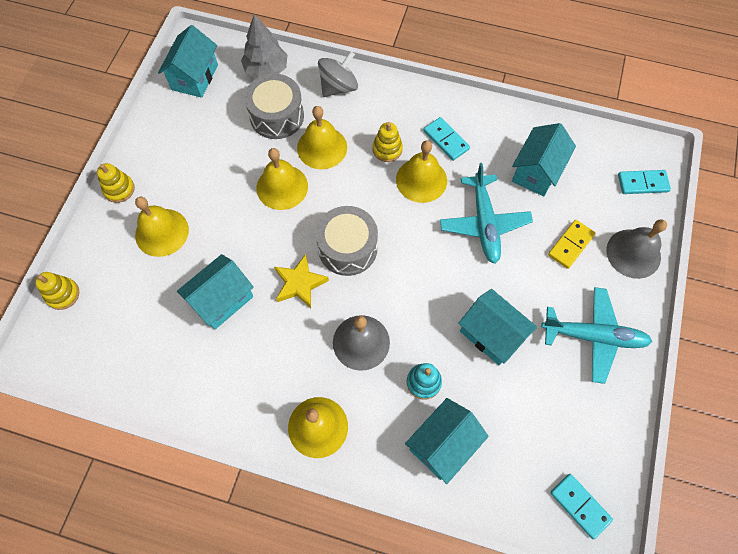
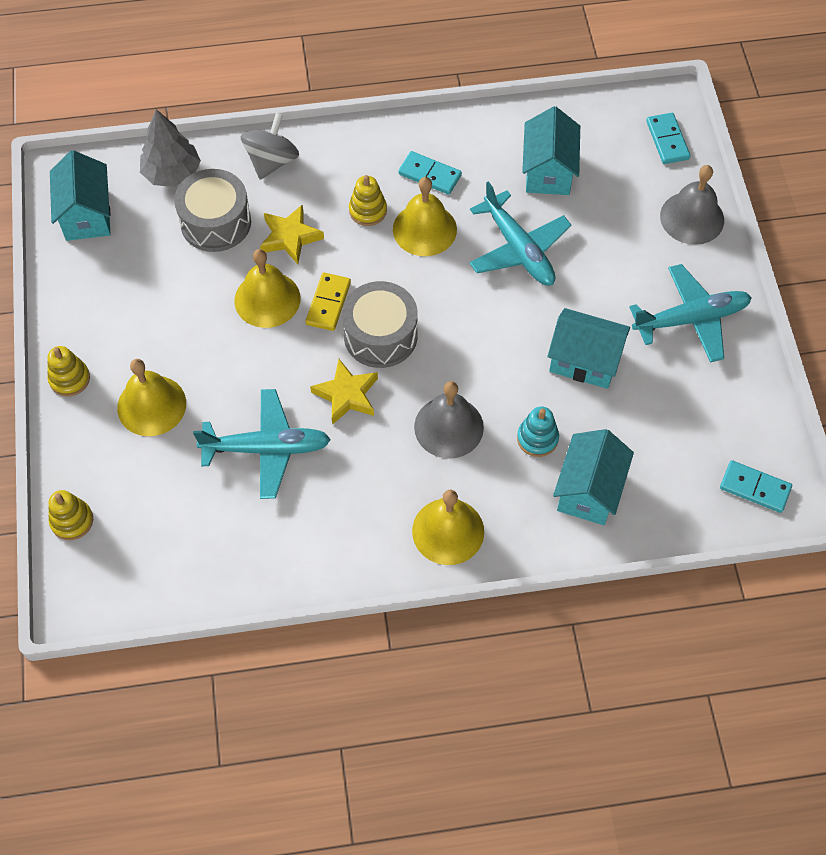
camera: 25 degrees left, 5 degrees down
(222, 300) = (267, 448): turquoise house -> turquoise plane
(322, 147) = (290, 237): yellow bell -> yellow star
(570, 245) = (622, 235): yellow domino -> yellow domino (328, 303)
(642, 183) = (667, 140): turquoise domino -> turquoise domino turned 75 degrees counterclockwise

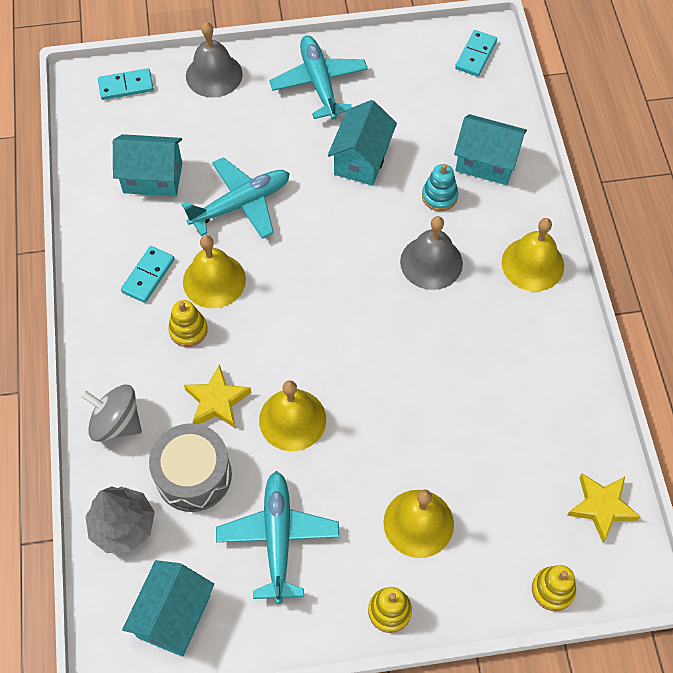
camera: 90 degrees left, 0 degrees up
(87, 215) = (174, 616): turquoise house -> turquoise house turned 60 degrees counterclockwise
(267, 448) = (461, 412): turquoise plane -> turquoise plane (278, 537)
(328, 303) = (298, 363): yellow domino -> none
(346, 395) = (401, 345): yellow star -> yellow star (601, 507)
(380, 335) = (335, 317): grey drum -> none

